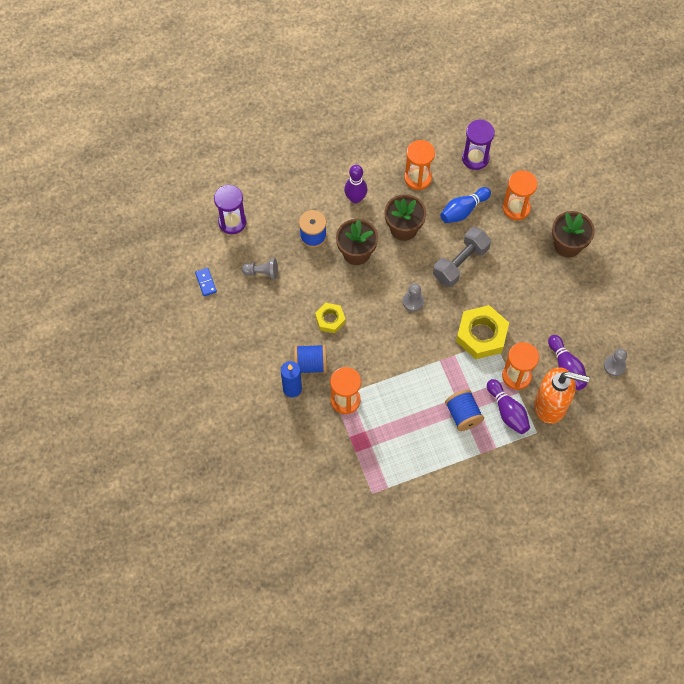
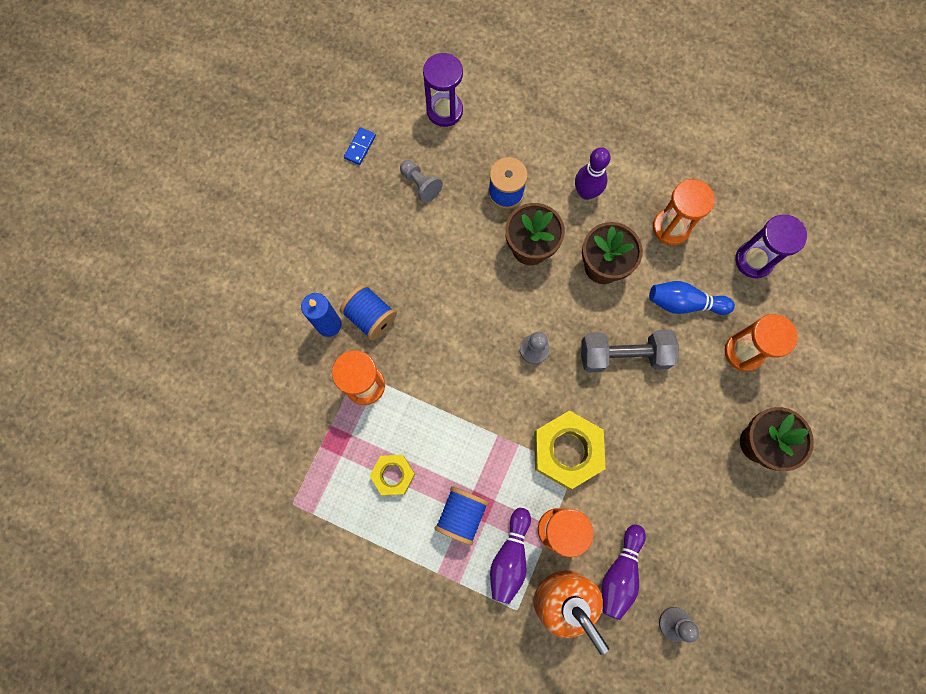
camera: 45 degrees right, 10 degrees up
(330, 319) = (435, 290): yellow nut -> yellow nut (393, 475)

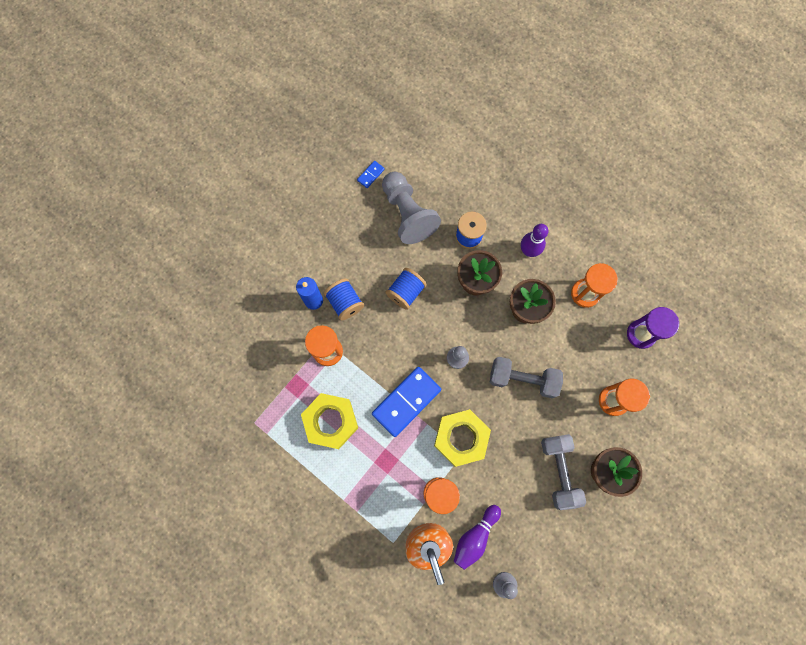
camera: 15 degrees right, 0 degrees up
(393, 475) = (330, 421): yellow nut -> yellow nut, size x1.73
(420, 184) = (407, 214): grey pawn -> grey pawn, size x2.06
(444, 111) = (440, 163): purple hourglass -> none
(461, 515) = (372, 463): blue spool -> blue spool (406, 292)
(484, 423) = (406, 401): none -> blue domino
(510, 557) = (398, 503): purple bowling pin -> none
(684, 303) = (578, 352): blue bowling pin -> none
(702, 459) = (559, 471): none -> grey dumbbell

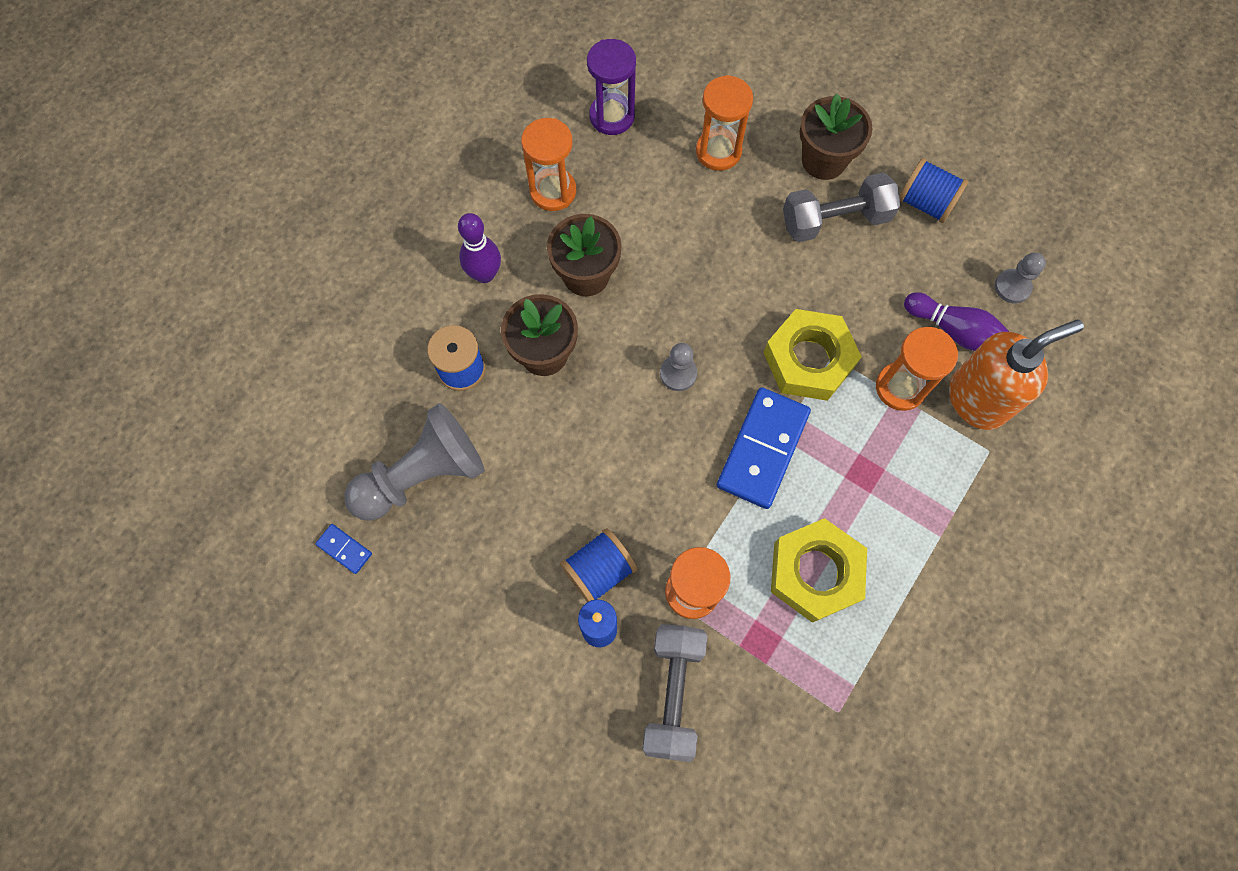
camera: 95 degrees left, 5 degrees down
(406, 292) = (571, 466): blue spool -> blue spool (925, 203)
(406, 401) = (762, 449): blue domino -> blue domino turned 75 degrees clockwise
(523, 379) = (702, 275): grey dumbbell -> grey dumbbell (673, 692)

